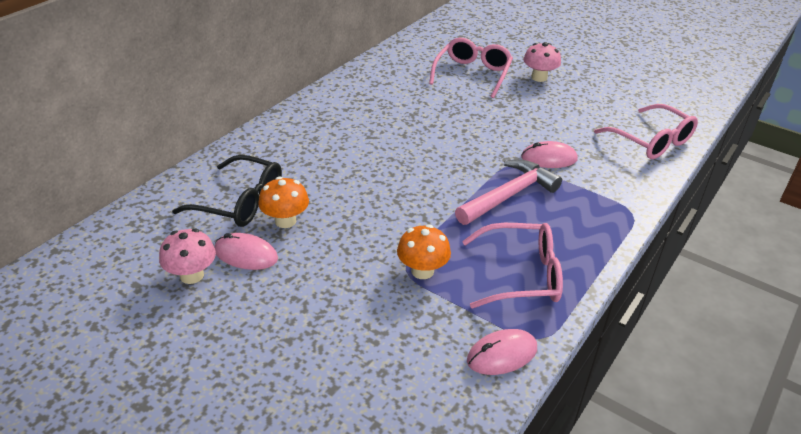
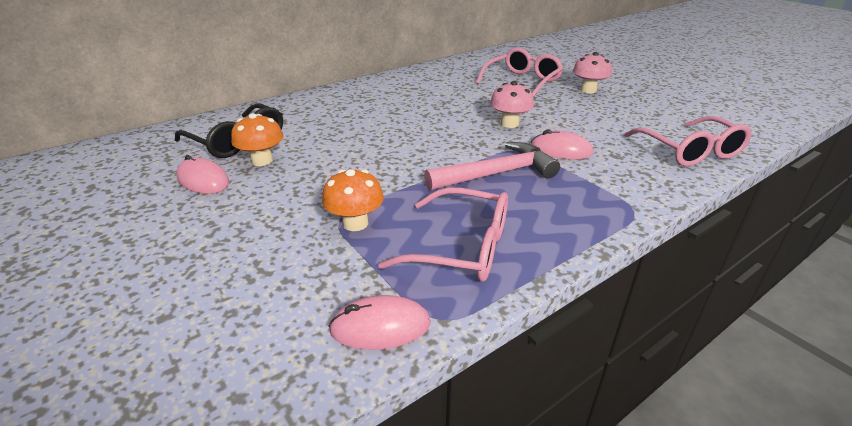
camera: 20 degrees right, 5 degrees down
(192, 275) = (142, 187): pink mushroom -> pink mushroom (509, 123)

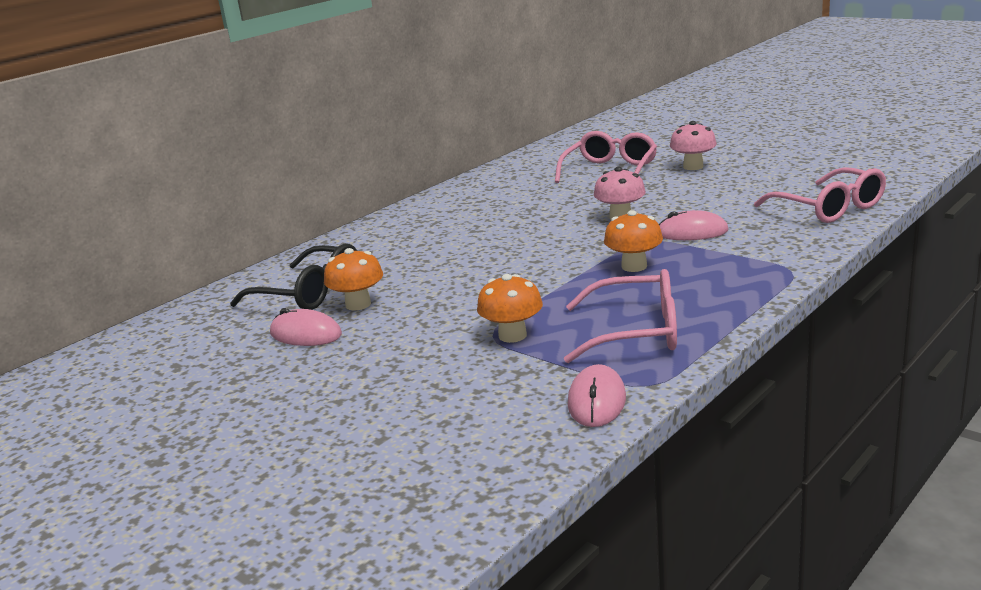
camera: 10 degrees left, 10 degrees down
(380, 327) = (597, 401): pink mouse -> pink mouse turned 60 degrees counterclockwise
(496, 174) = (634, 266): pink hammer -> orange mushroom

